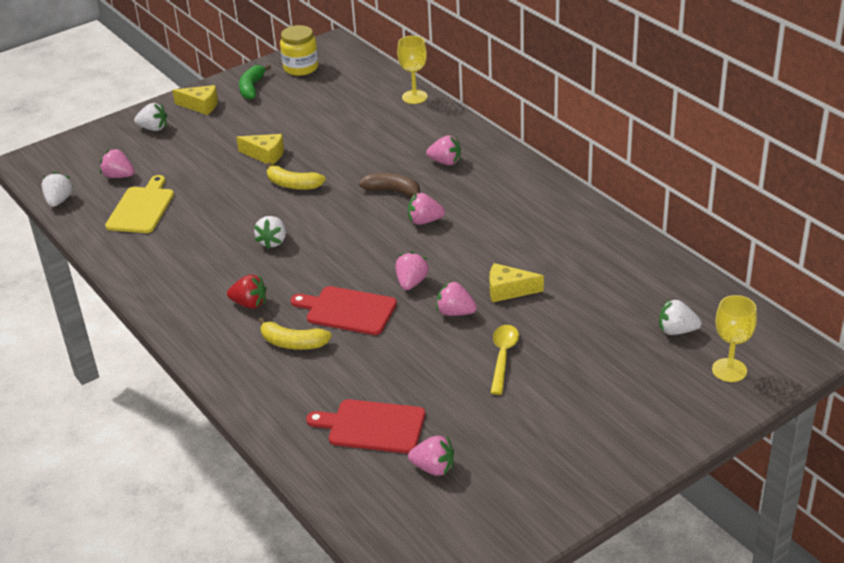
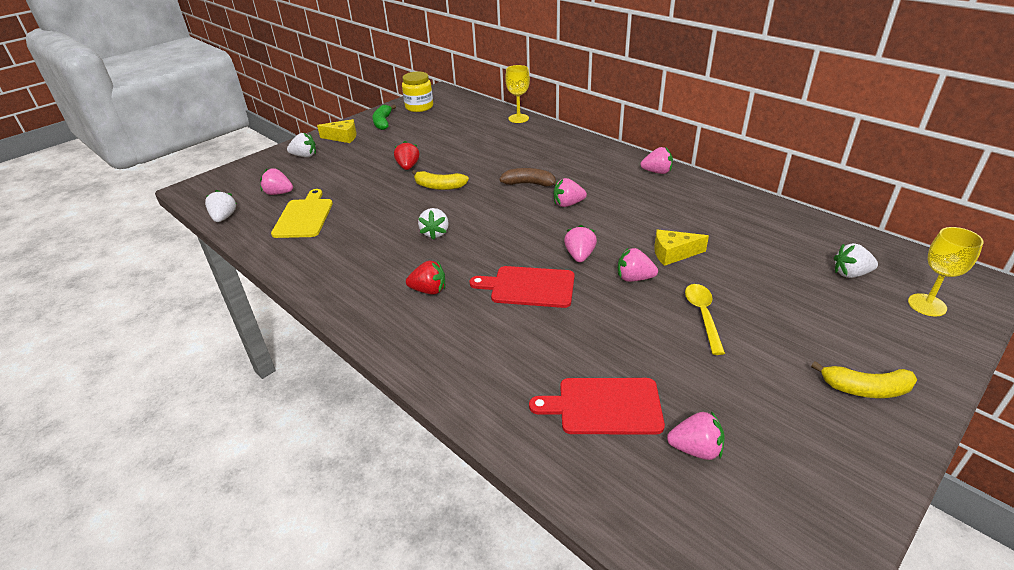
camera: 10 degrees left, 0 degrees up
(265, 155) = (408, 167): yellow cheese -> red strawberry
(293, 343) = (485, 324): yellow banana -> yellow banana (865, 389)
(445, 162) = (564, 159): pink strawberry -> pink strawberry (657, 172)

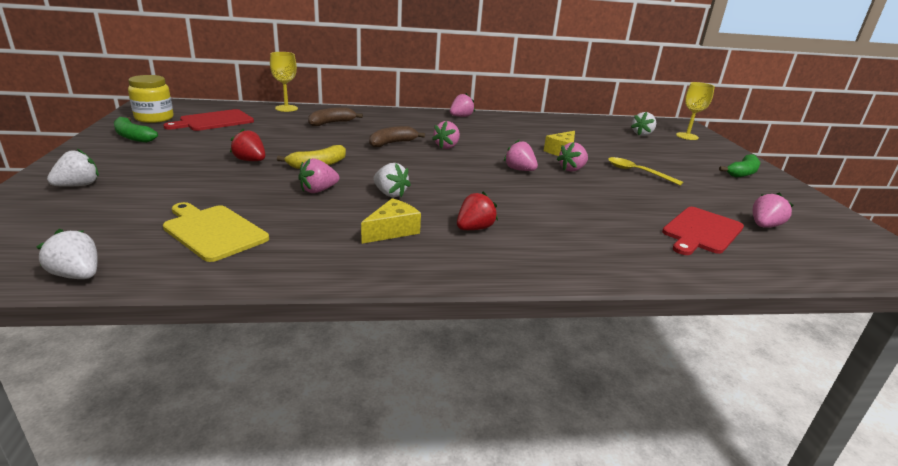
camera: 55 degrees left, 10 degrees down
(279, 193) = (120, 225): pink strawberry -> pink strawberry (318, 190)
(343, 137) = (102, 158): yellow cheese -> yellow cheese (392, 231)
(523, 145) = (331, 123): none -> brown banana
(529, 287) = (532, 197): red cutting board -> red cutting board (214, 121)
(865, 389) = (742, 173): yellow banana -> green banana

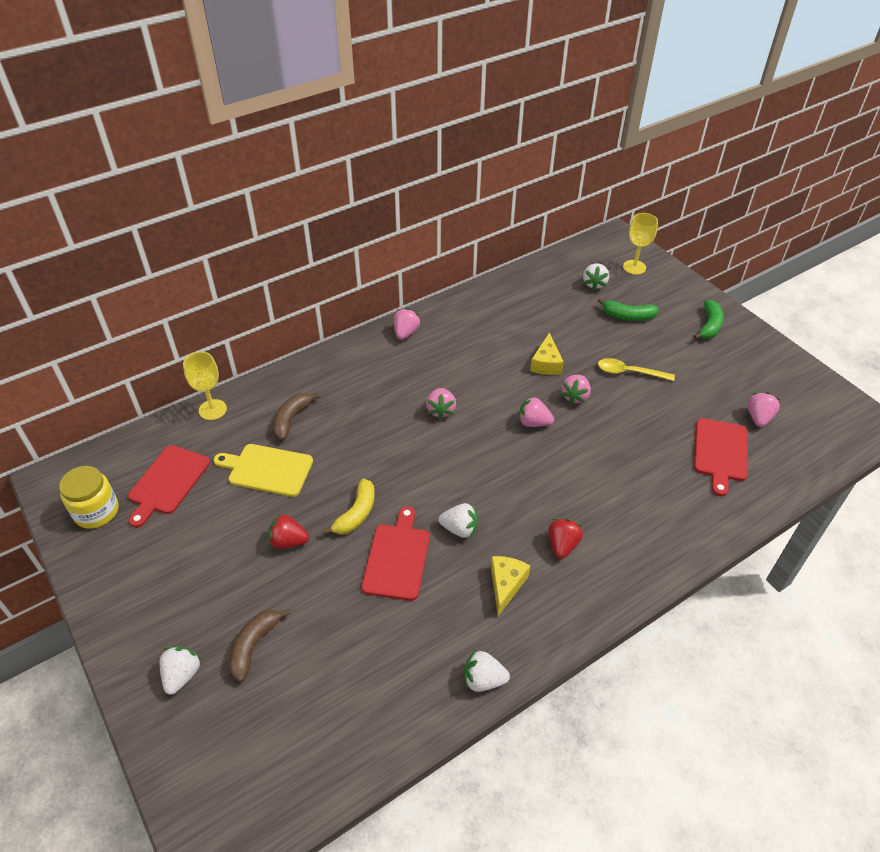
camera: 25 degrees left, 20 degrees up
(77, 275) = (335, 782): white strawberry -> white strawberry (483, 680)
(133, 137) = (123, 562): green banana -> green banana (628, 316)
(213, 231) = (373, 669): yellow cutting board -> yellow cutting board (267, 469)
(318, 190) = (397, 558): pink strawberry -> red cutting board
(392, 143) = (386, 431): brown banana -> brown banana (254, 646)

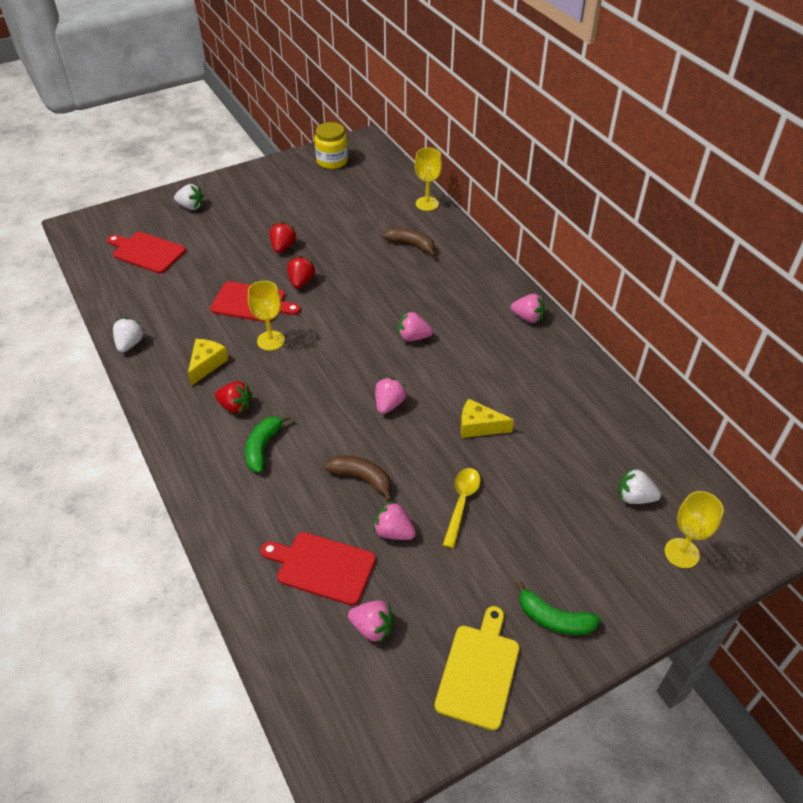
camera: 95 degrees right, 0 degrees up
(168, 482) = (353, 188): red cutting board -> red cutting board (147, 252)
(254, 646) = (200, 234): brown banana -> brown banana (362, 478)
(267, 469) = (357, 234): yellow cutting board -> yellow cutting board (479, 672)
(356, 514) = (301, 281): yellow banana -> red strawberry
(459, 529) = (270, 340): white strawberry -> yellow goblet
(506, 585) = (206, 364): yellow cheese -> yellow cheese turned 90 degrees counterclockwise
(575, 396) = (424, 444): pink strawberry -> pink strawberry (394, 532)
(628, 316) = (569, 523): green banana -> green banana (263, 447)

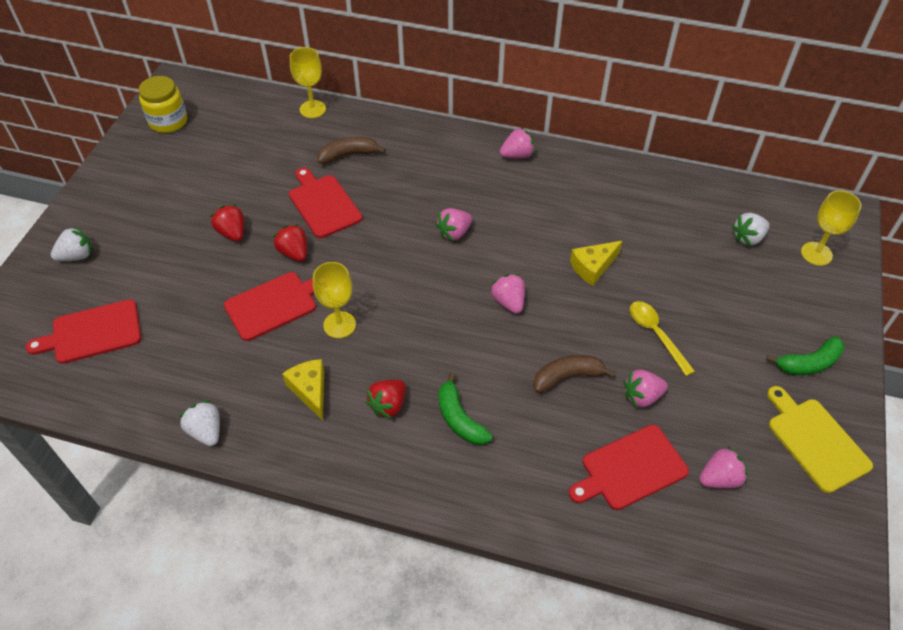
camera: 45 degrees left, 5 degrees up
(235, 406) = (388, 405): red strawberry -> red strawberry turned 150 degrees clockwise
(356, 265) = (323, 204): none -> red cutting board

